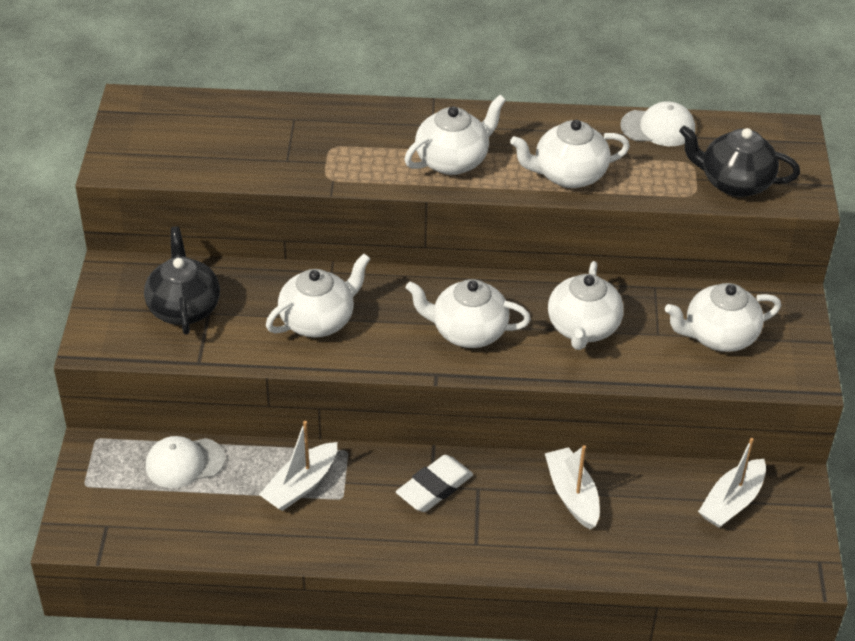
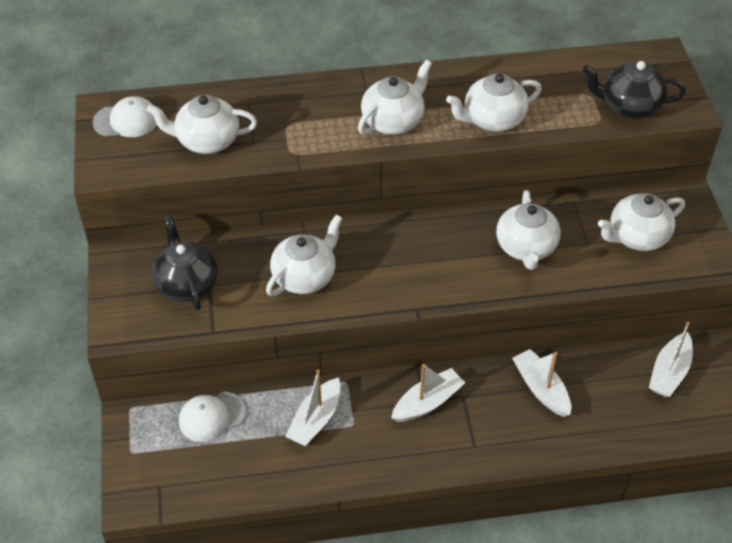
camera: 10 degrees left, 5 degrees up
(434, 488) = (427, 402): white eraser -> white boat
(468, 332) = (432, 266): white teapot -> white teapot (207, 141)
(658, 128) = (553, 67): white cap -> white cap (126, 120)

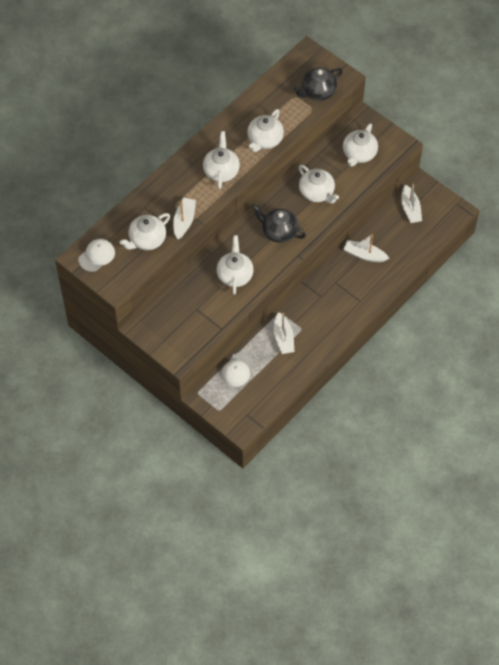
camera: 40 degrees left, 10 degrees up
(187, 284) = (186, 316): black teapot -> black teapot (279, 231)
(427, 402) = (323, 296): white boat -> white boat (184, 221)

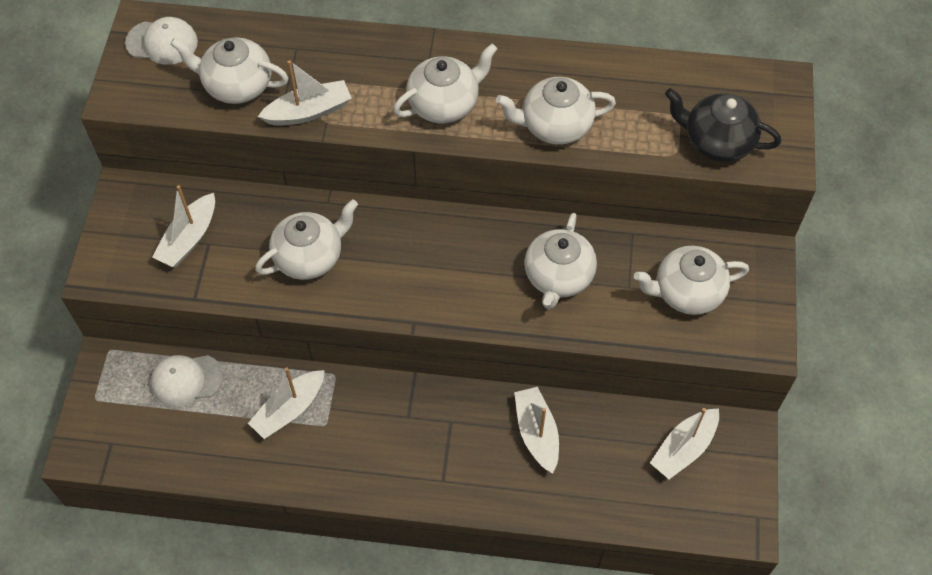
camera: 55 degrees right, 0 degrees up
(188, 315) = (189, 238): none -> white boat
(279, 231) = (439, 268): black teapot -> none

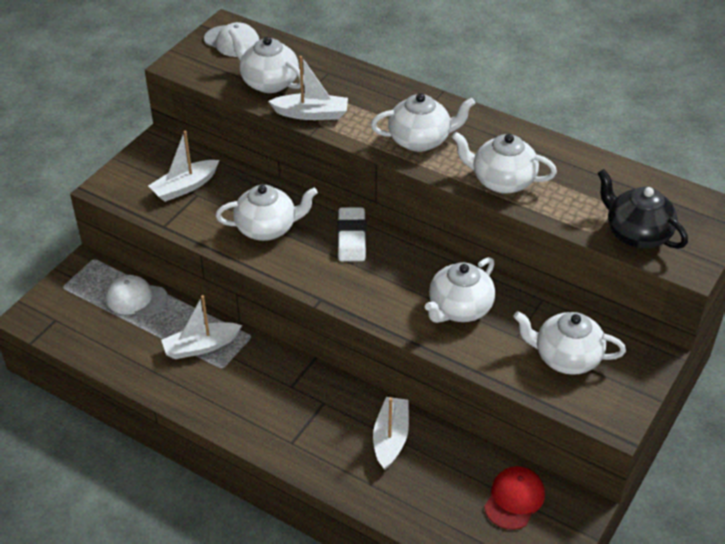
camera: 25 degrees right, 15 degrees down
(406, 234) = (351, 238): none -> white eraser
(684, 448) = (514, 499): white boat -> red cap

